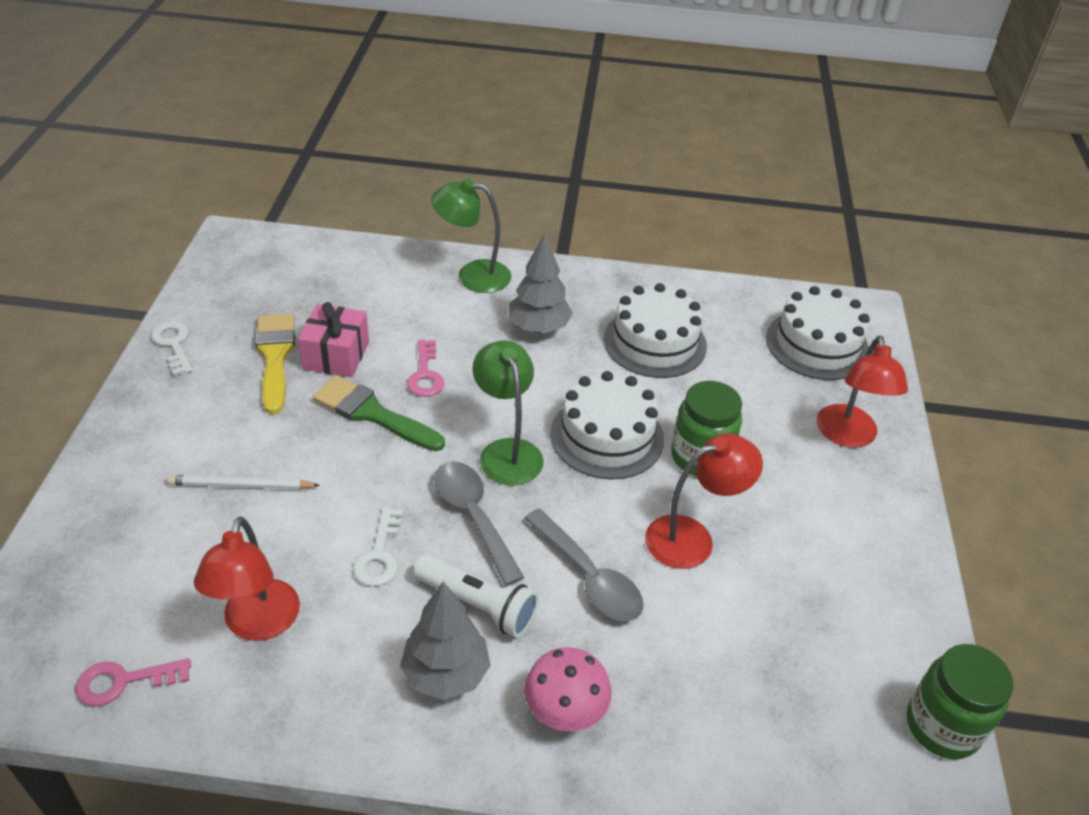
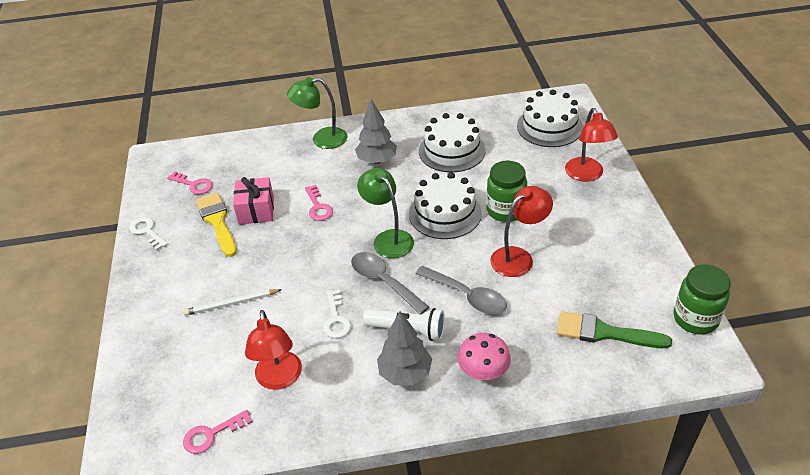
camera: 10 degrees left, 0 degrees up
(267, 294) = (194, 185): none -> pink key
(372, 414) = (295, 239): green brush -> green brush (604, 333)

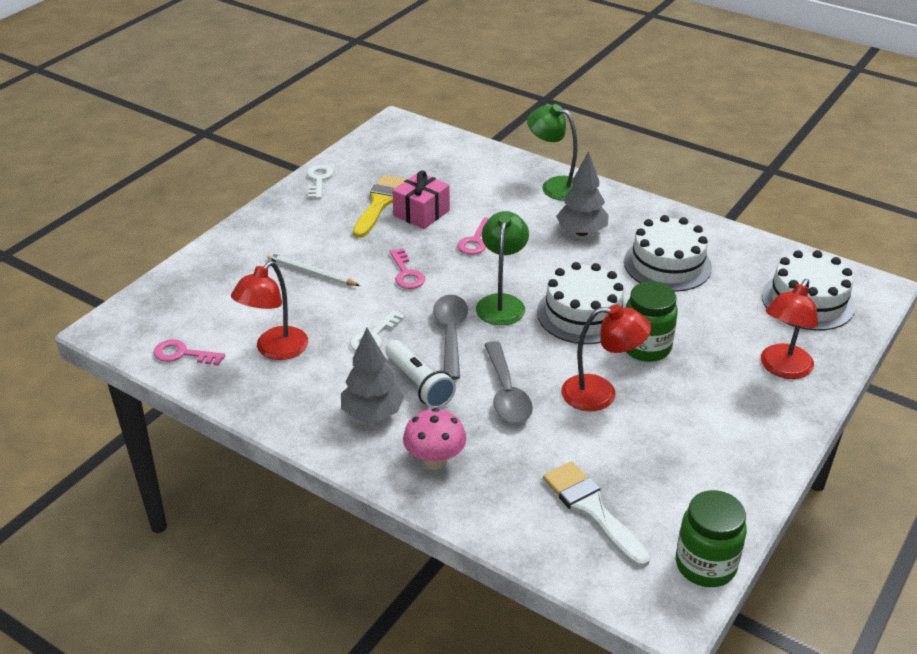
camera: 40 degrees right, 5 degrees down
(194, 185) = (398, 164): pink key -> pink key (406, 273)
(604, 333) = (592, 509): green brush -> white brush

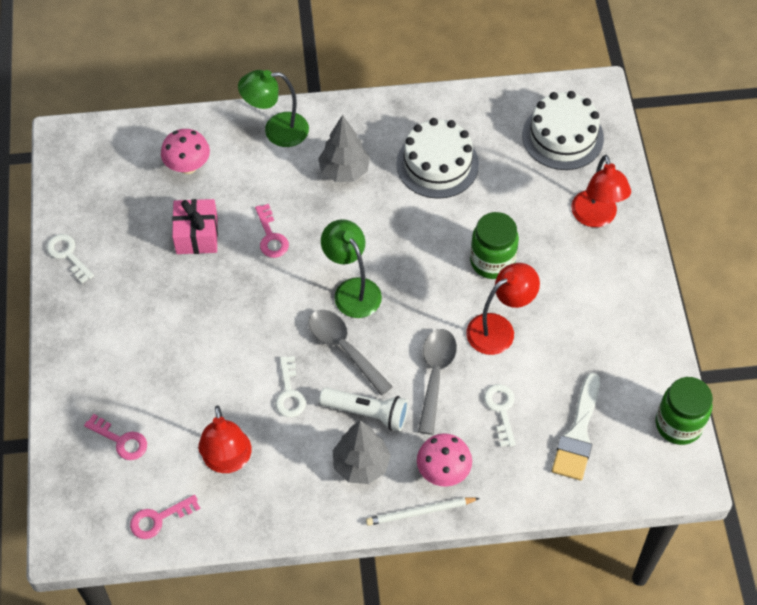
camera: 40 degrees left, 20 degrees up
(311, 272) = (172, 363): white pencil -> white pencil (420, 512)
(380, 203) = (150, 247): yellow brush -> none
(406, 273) = (250, 310): pink key -> pink key (121, 440)
(463, 175) = (188, 166): none -> pink mushroom
(506, 393) = (435, 375): grey spoon -> grey spoon turned 120 degrees counterclockwise
(537, 449) = (501, 410): none -> white key
(583, 314) = (421, 259): white cake -> none
(592, 509) = (578, 433): white brush -> white brush turned 90 degrees counterclockwise

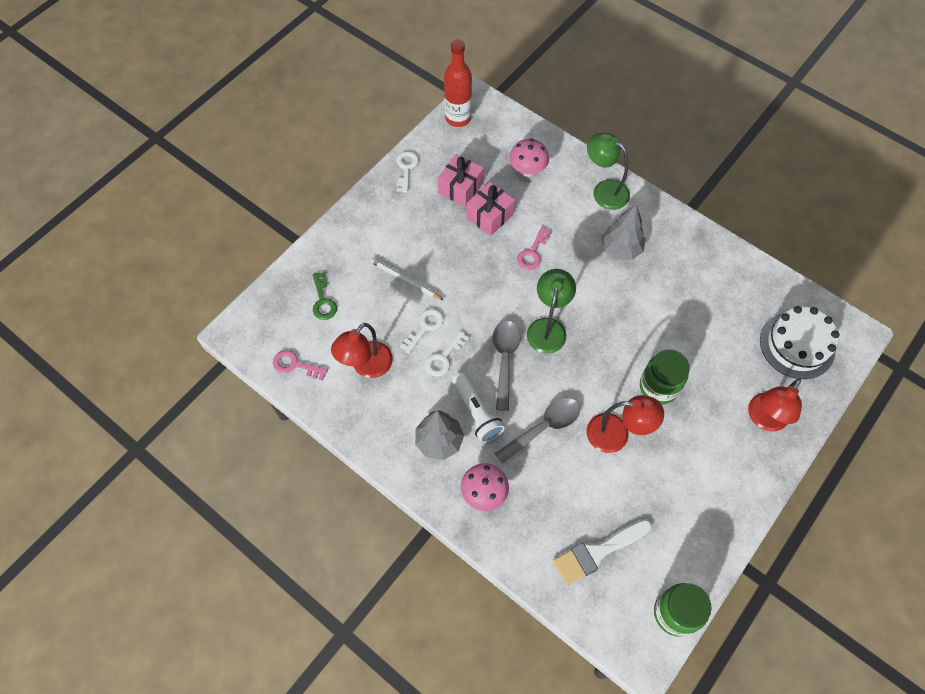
camera: 45 degrees right, 5 degrees up
(67, 168) = (458, 118): none -> red bottle
(121, 440) = (323, 301): pink key -> green key
(141, 231) = (460, 188): none -> pink gift
(420, 512) = (443, 505): white pencil -> white pencil (405, 280)
(437, 164) = (687, 293): white cake -> none
(501, 410) = (562, 489): white key -> white key (425, 327)

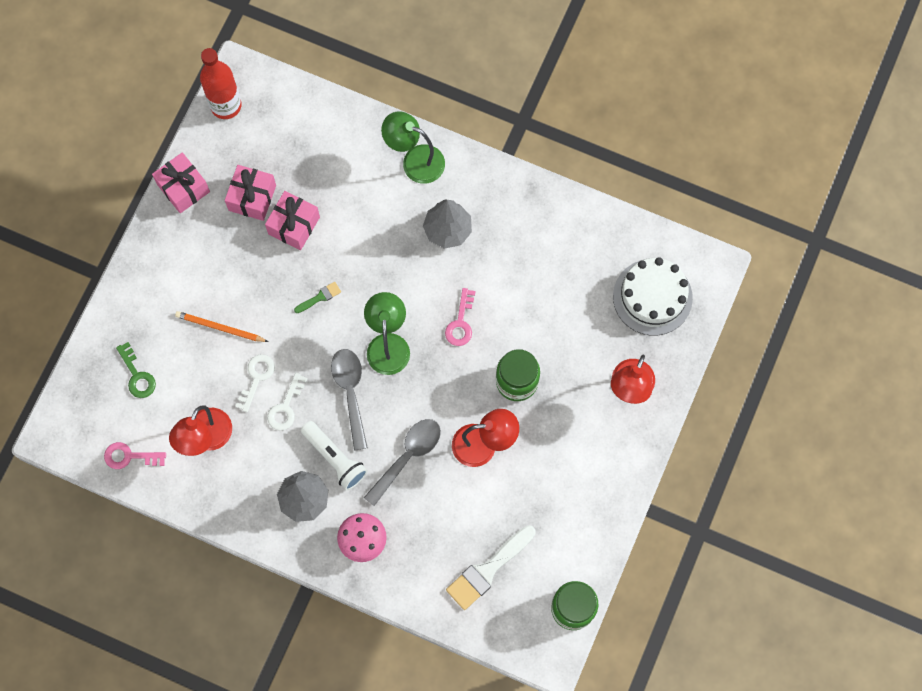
camera: 15 degrees left, 10 degrees up
(405, 280) = (220, 328): white pencil -> orange pencil
(406, 168) = (183, 188): white key -> pink gift
(497, 276) = (320, 297): none -> green brush
(527, 170) = (323, 156): pink mushroom -> none
(532, 253) = (352, 259): pink key -> pink key (461, 323)

